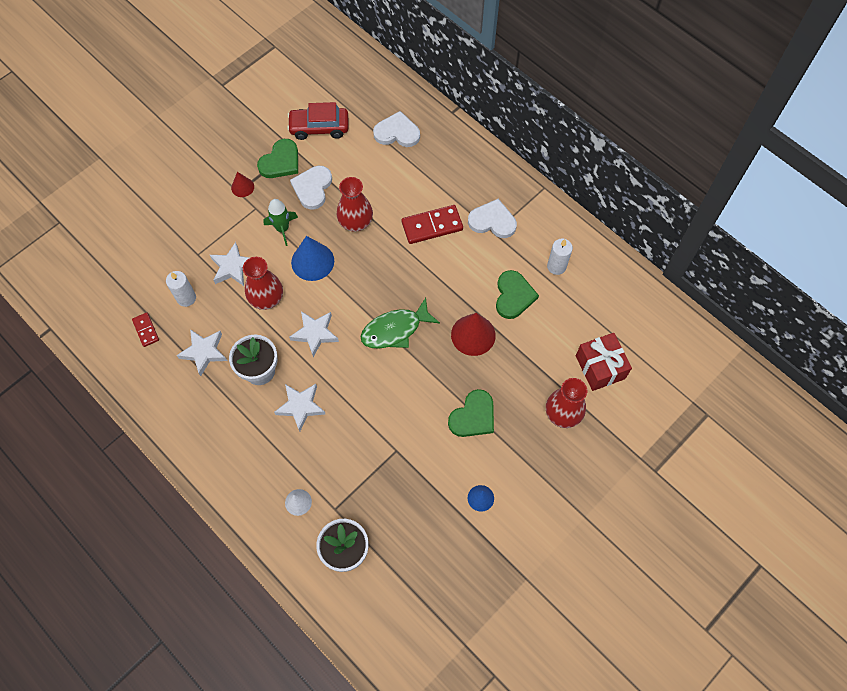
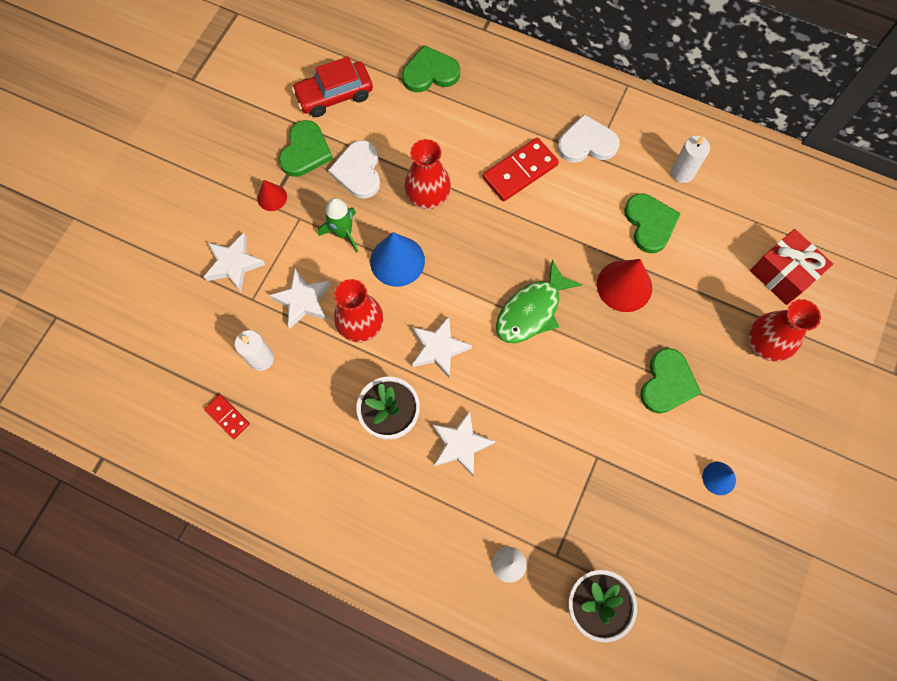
camera: 20 degrees left, 5 degrees up
(204, 352) = (313, 419): white star -> white star (234, 264)
(397, 132) = (430, 73): white heart -> green heart

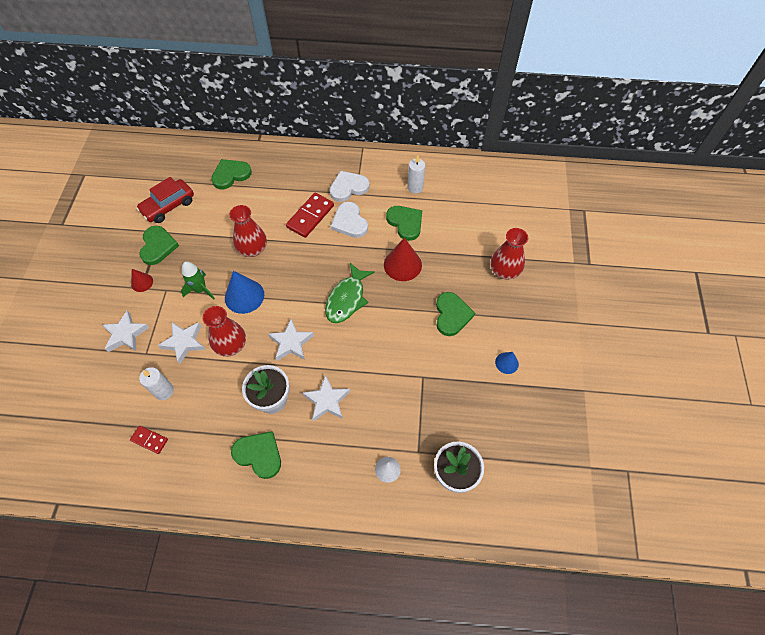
camera: 20 degrees left, 10 degrees down
(354, 485) = (259, 454): none -> green heart
(358, 171) = (199, 248): white heart -> white heart (349, 222)
(782, 274) = (499, 227): red gift -> none

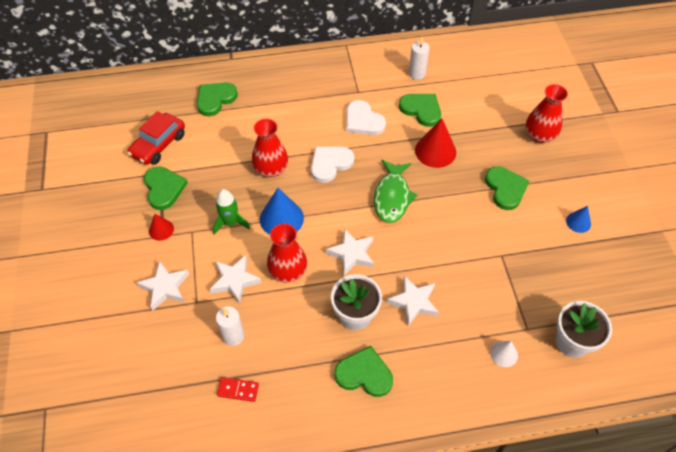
camera: 15 degrees left, 5 degrees down
(310, 216) = (319, 124): red domino -> none
(348, 187) = (347, 87): white heart -> white heart (330, 164)

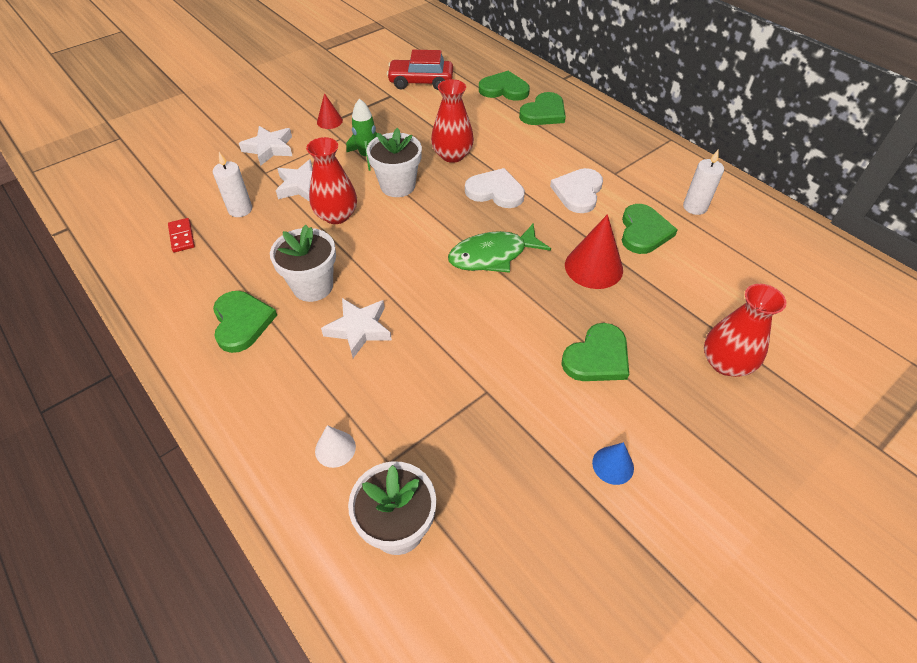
camera: 60 degrees right, 5 degrees down
(164, 188) = (375, 104): green heart -> green heart (544, 113)
(281, 218) = (397, 186): blue cone -> white flower pot
(352, 254) = (390, 253): white star -> none

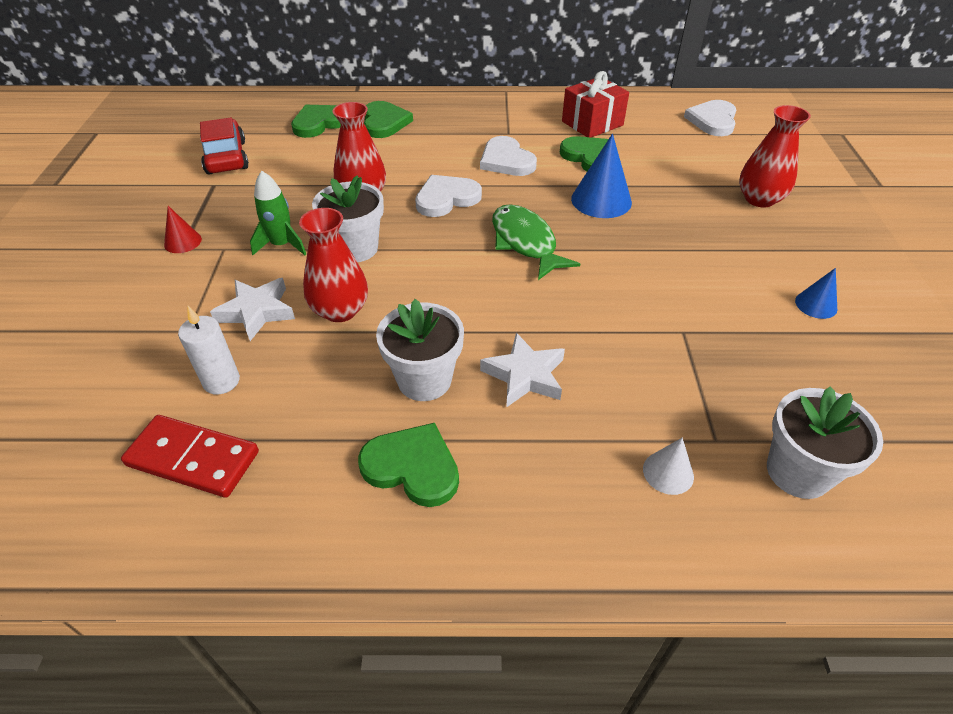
camera: 50 degrees left, 5 degrees down
(182, 236) = (193, 459): red domino -> red domino, size x1.78
(269, 148) = (152, 307): white star -> none
(421, 82) = (226, 157): red car -> red car turned 120 degrees clockwise
(493, 255) = (525, 242): green fish -> green fish turned 135 degrees clockwise
(593, 267) = (601, 200): red cone -> blue cone
(597, 357) = (700, 252): green heart -> none
(695, 207) = (592, 123): white candle -> red gift
(813, 275) = (712, 121): none -> white heart

